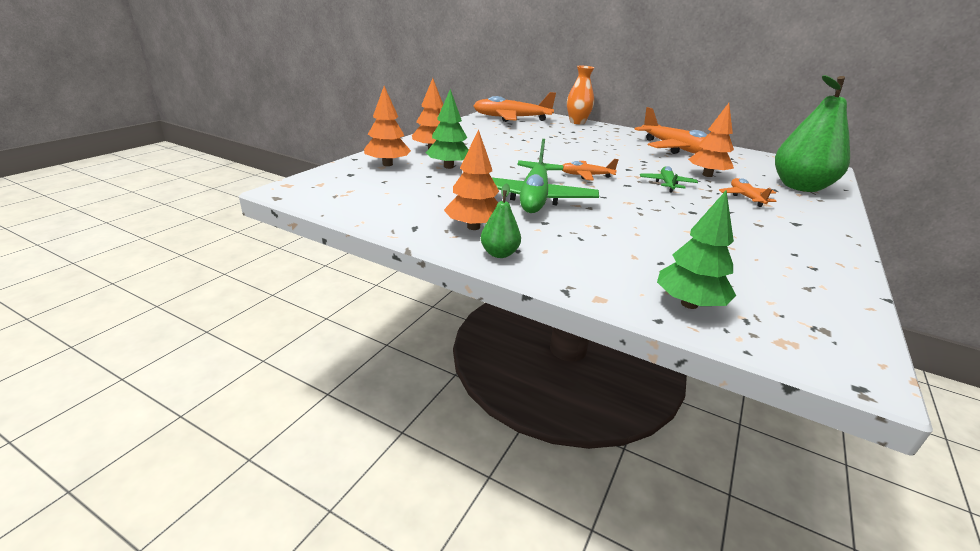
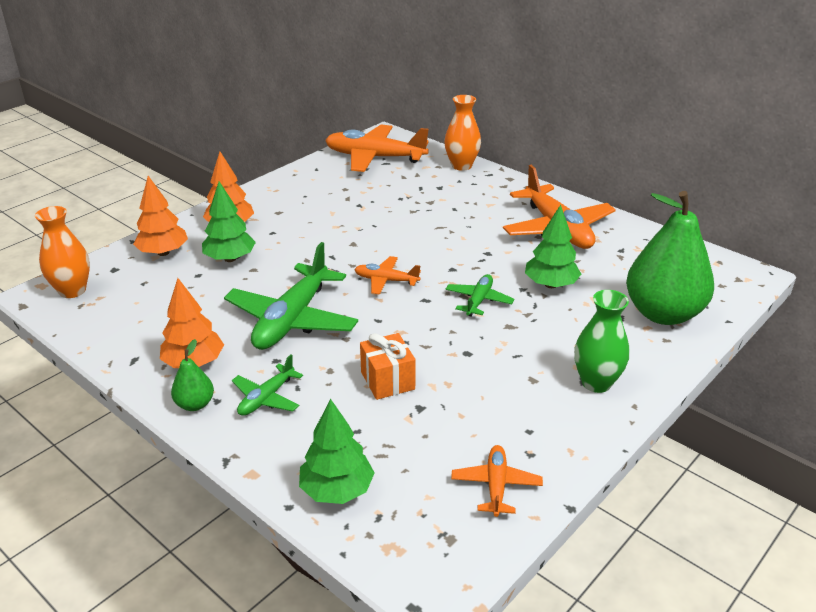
camera: 15 degrees right, 5 degrees up
(320, 187) = (72, 291): none -> orange vase
(560, 246) = (266, 398): none -> green plane
(650, 230) = (387, 381): none -> orange gift
(707, 175) = (550, 285): orange tree -> green tree
(746, 197) = (563, 330): orange plane -> orange plane (496, 485)
(805, 224) = (596, 383): none -> green vase

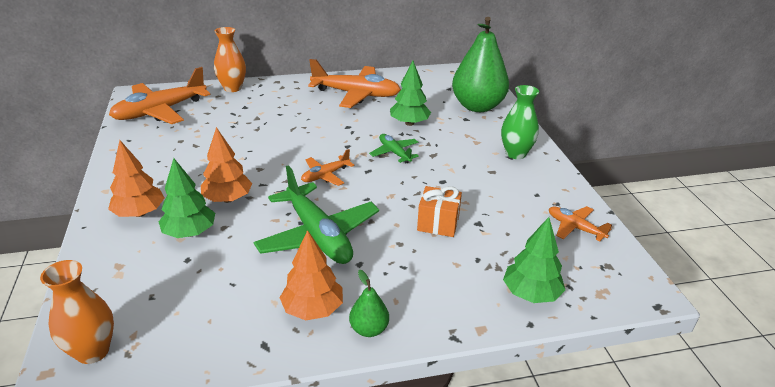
camera: 55 degrees left, 0 degrees up
(163, 252) = (120, 266): orange tree -> orange tree (228, 199)
(266, 398) = (400, 287): green plane -> none

